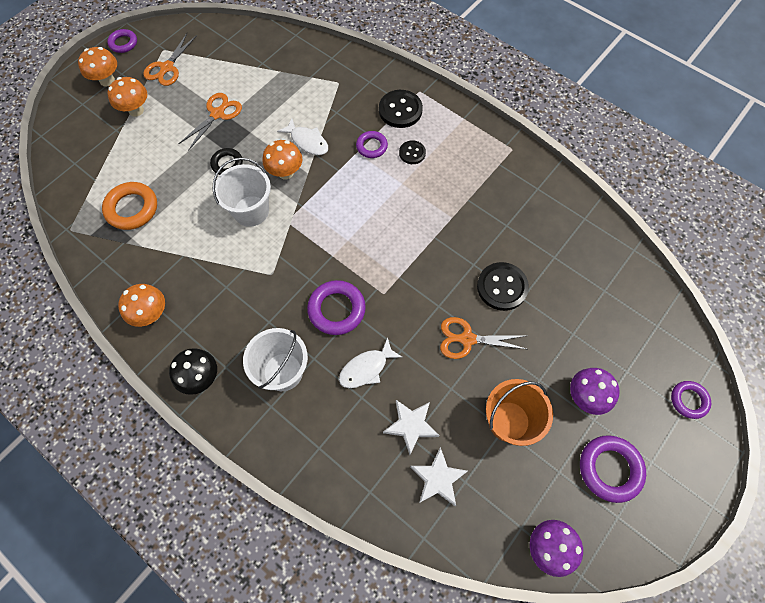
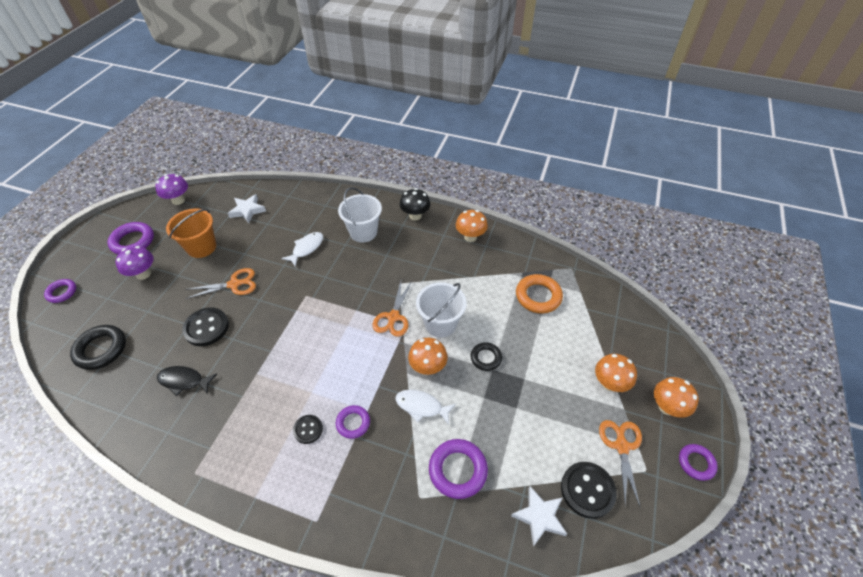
camera: 160 degrees right, 15 degrees down
(218, 113) = (528, 407): orange scissors -> orange scissors (393, 317)
(336, 309) = (339, 275): purple ring -> purple ring (457, 470)
(400, 110) = (333, 482): black button -> black button (587, 490)
(411, 426) = (268, 228): white star -> white star (539, 517)
(524, 232) = (184, 381): none -> black fish
(618, 297) = (101, 349): none -> black ring

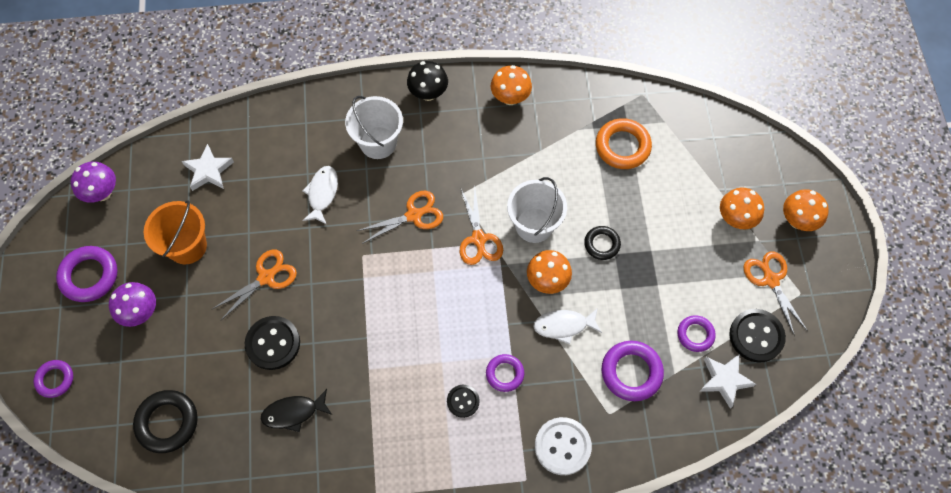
camera: 25 degrees left, 15 degrees up
(358, 284) = (414, 215): none -> orange scissors
(364, 506) = (562, 446): none -> white button
(696, 463) = (841, 266): purple ring -> purple ring (695, 334)

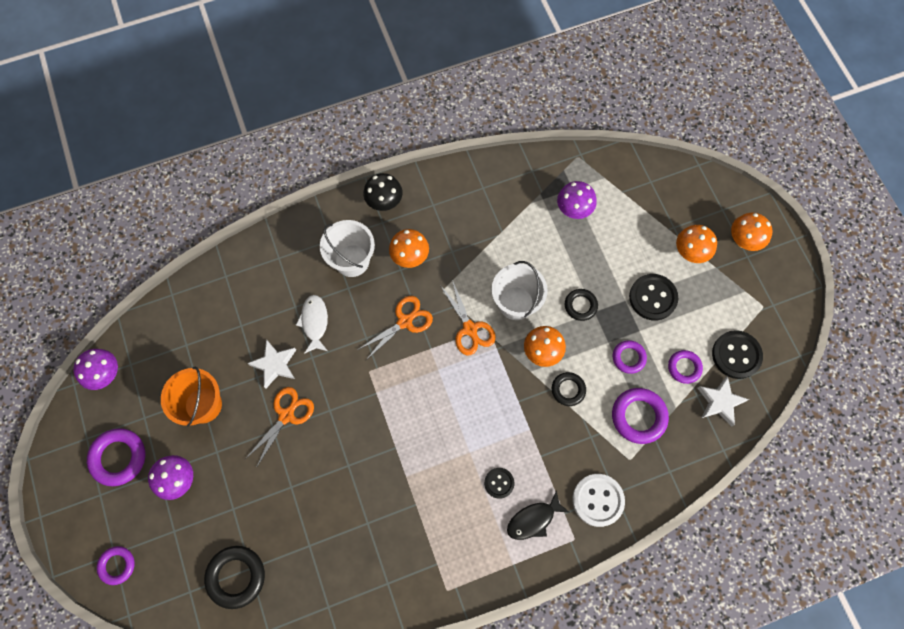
camera: 15 degrees left, 5 degrees up
(208, 171) = (201, 327): white star -> white star (274, 364)
(273, 343) = (311, 476): black button -> black button (653, 298)
(293, 413) = (350, 535): black fish -> black fish (533, 519)
(504, 374) = (528, 448): purple ring -> purple ring (628, 357)
(510, 98) = (460, 188): orange mushroom -> orange mushroom (410, 257)
(563, 326) = (568, 390): white fish -> black ring
(622, 146) = (573, 210): orange ring -> purple mushroom
(770, 279) = (734, 300): orange scissors -> none

